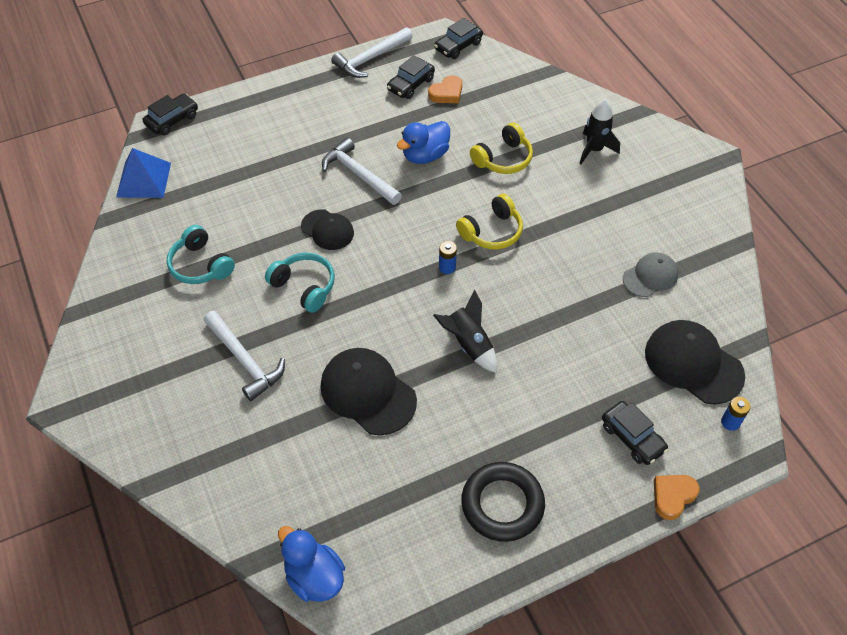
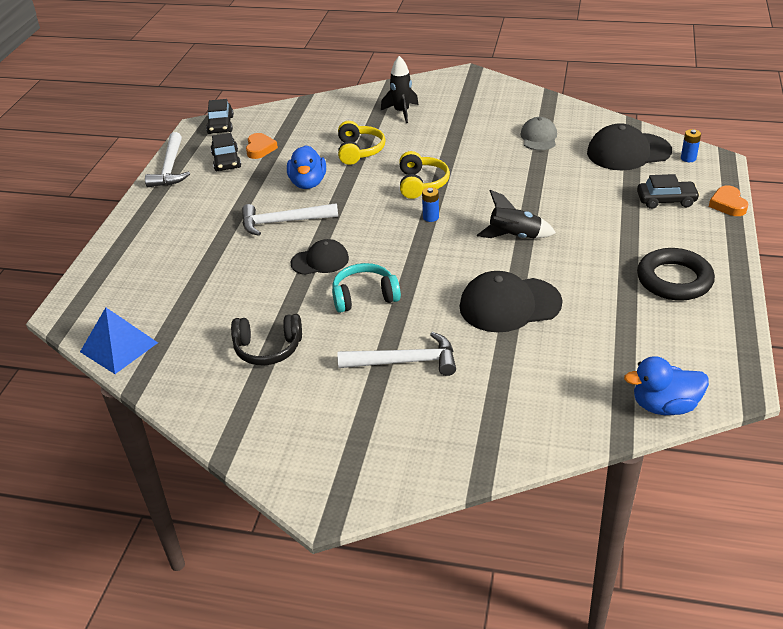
camera: 50 degrees left, 15 degrees down
(172, 120) = (72, 301): black car -> none
(200, 265) = (268, 348): turquoise headphones -> black headphones

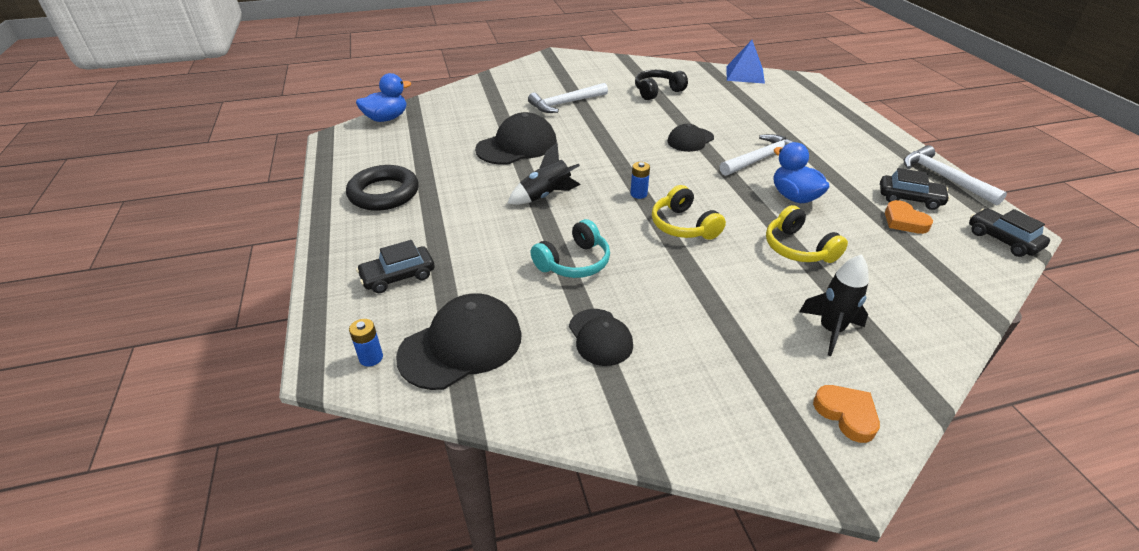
camera: 150 degrees right, 0 degrees up
(226, 161) = (909, 198): black car -> black car turned 150 degrees clockwise
(364, 296) = (629, 127): turquoise headphones -> turquoise headphones (574, 262)
(539, 137) = (600, 337): grey cap -> black cap
(728, 204) = (321, 290): orange heart -> orange heart (846, 414)

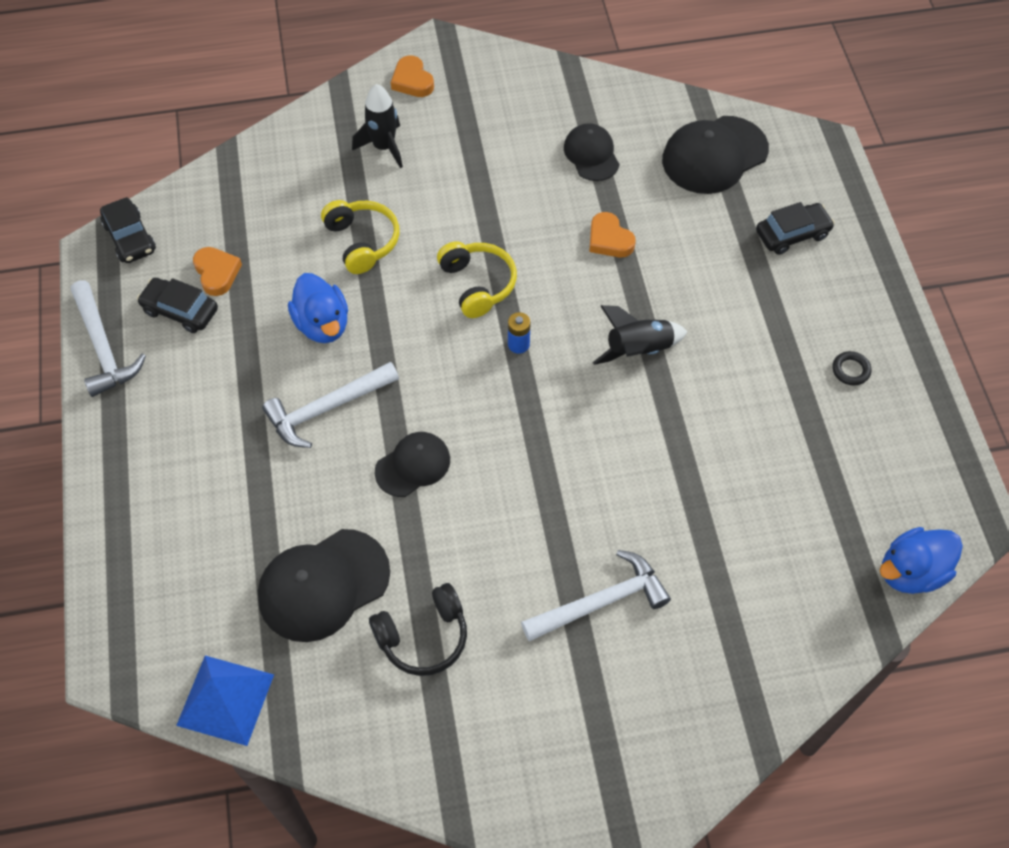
camera: 175 degrees left, 20 degrees up
(371, 358) = (790, 149): blue battery -> none
(384, 193) = (850, 370): black ring -> black ring, size x0.42
(517, 146) = (682, 469): black cap -> black cap (323, 585)
(574, 262) = (609, 239): turquoise headphones -> orange heart

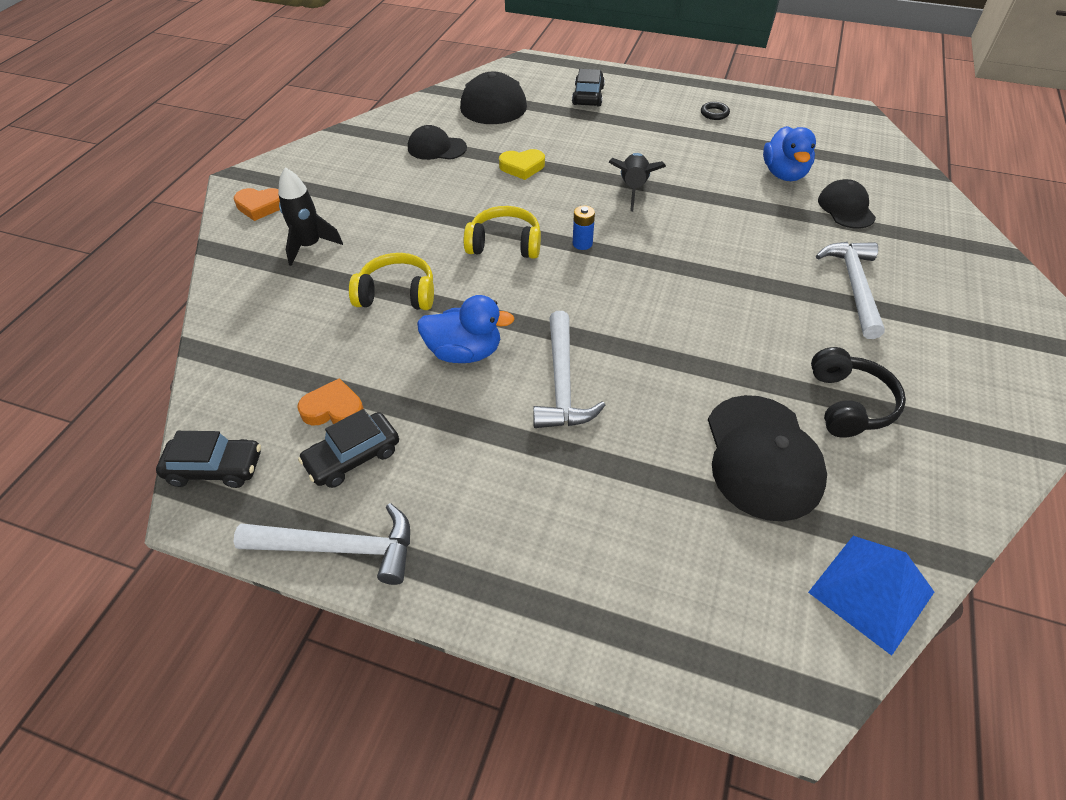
camera: 60 degrees left, 10 degrees down
(413, 465) = (662, 347): black cap -> black cap (846, 208)
(609, 239) = (522, 167): orange heart -> yellow heart
(911, 572) = (884, 146): blue duck -> blue duck (784, 174)

